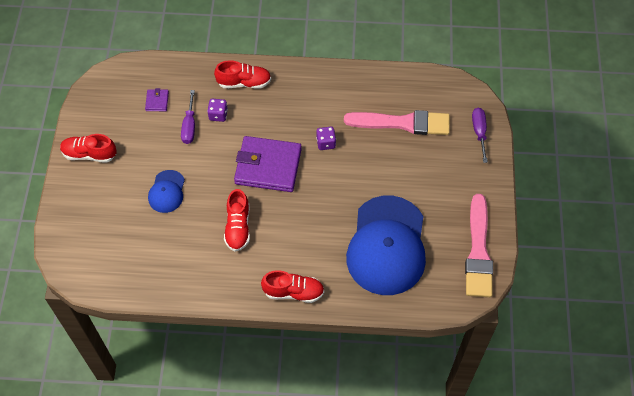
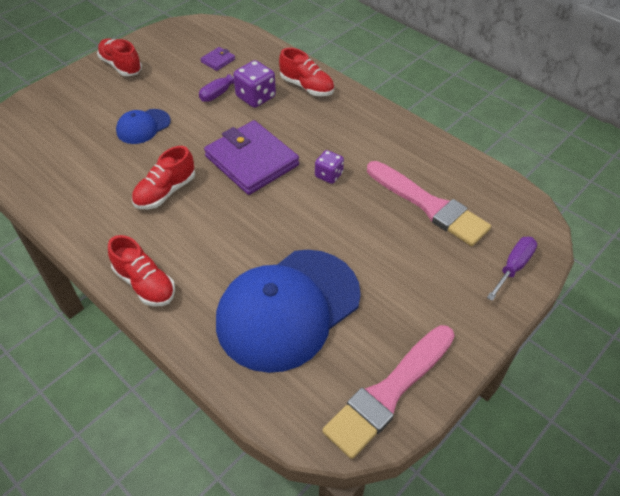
camera: 40 degrees right, 10 degrees down
(218, 115) = (256, 97): purple dice -> purple dice, size x1.55

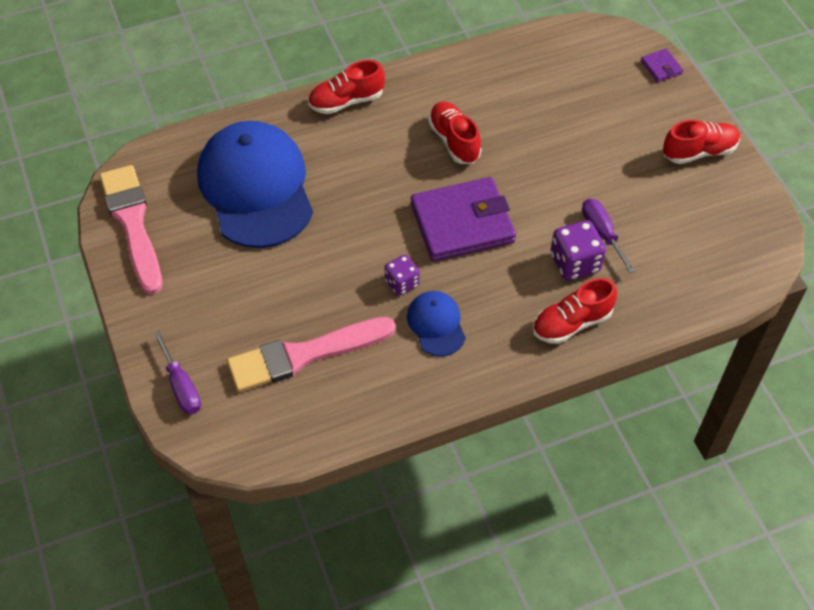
camera: 115 degrees right, 5 degrees up
(143, 127) = (569, 147): blue cap -> blue cap (436, 324)
(218, 60) = (671, 248): purple wallet -> purple wallet (661, 67)

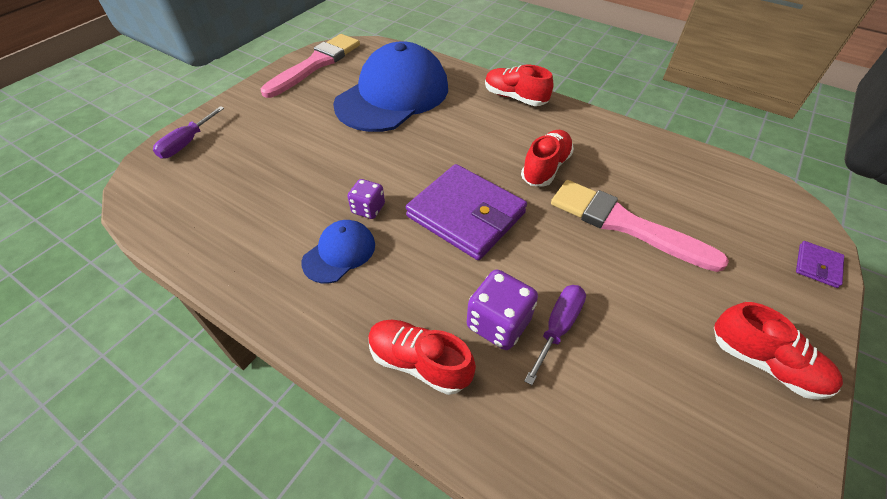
camera: 55 degrees right, 5 degrees down
(304, 355) = (253, 189): pink brush -> pink brush (625, 224)

